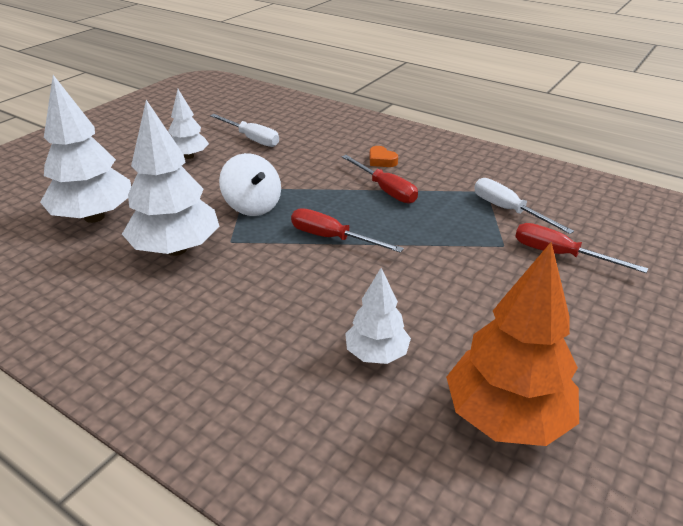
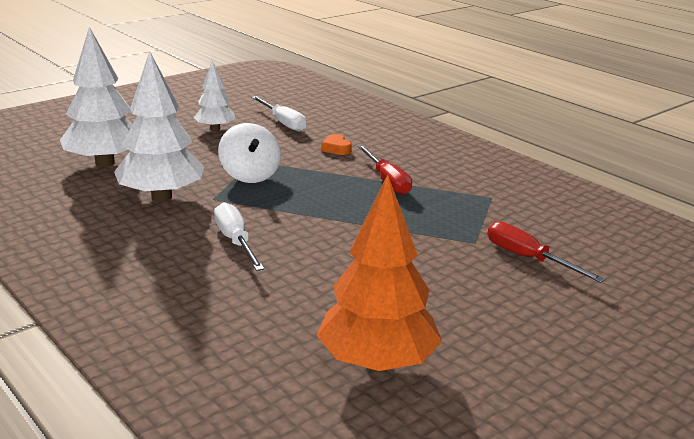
camera: 15 degrees right, 10 degrees down
(332, 238) = (308, 210): red screwdriver -> none
(376, 354) = (291, 299): white tree -> none
(381, 160) = (400, 157): orange heart -> orange heart (336, 148)
(508, 210) = (502, 216): white screwdriver -> white screwdriver (236, 241)

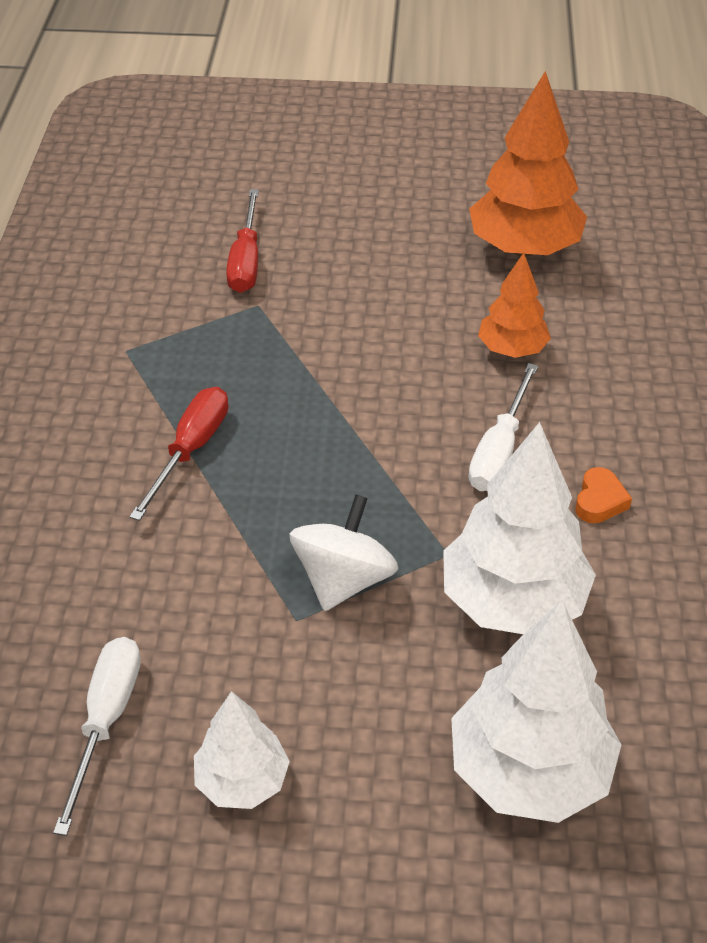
camera: 135 degrees left, 20 degrees up
(293, 291) = (512, 349): none -> orange tree
(336, 148) = (141, 572): orange heart -> orange heart (599, 501)

